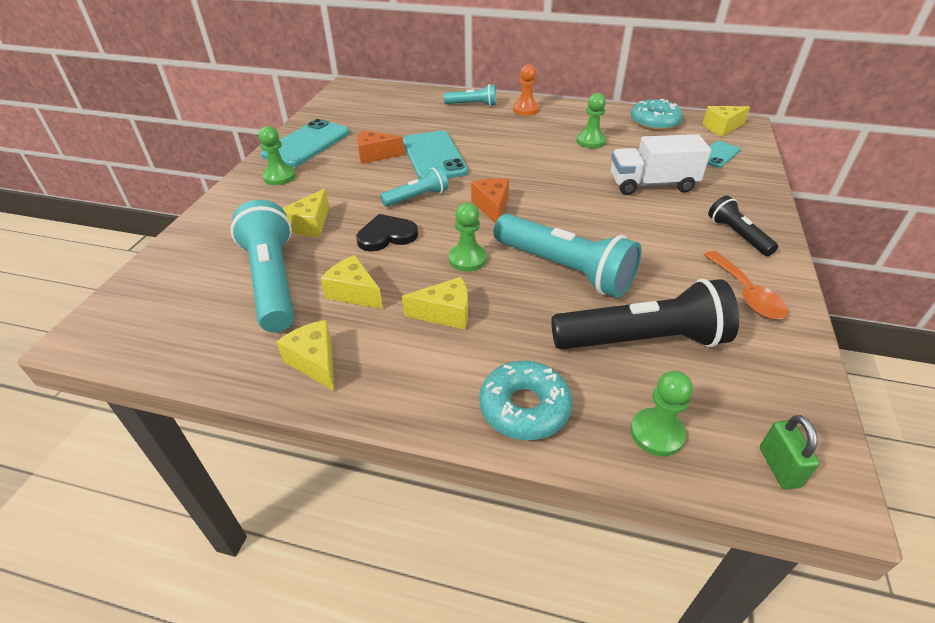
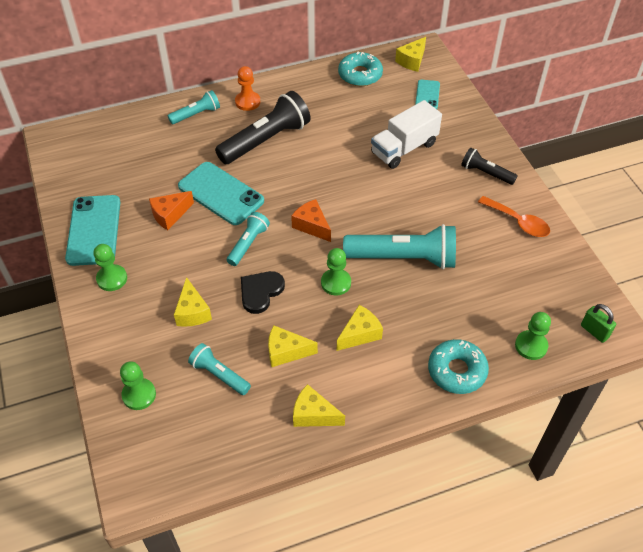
camera: 35 degrees left, 10 degrees up
(273, 281) = (219, 375): turquoise flashlight -> turquoise flashlight, size x0.54
(590, 141) = (328, 119): green pawn -> green pawn (139, 395)
(642, 340) = (485, 289): black flashlight -> black flashlight (266, 140)

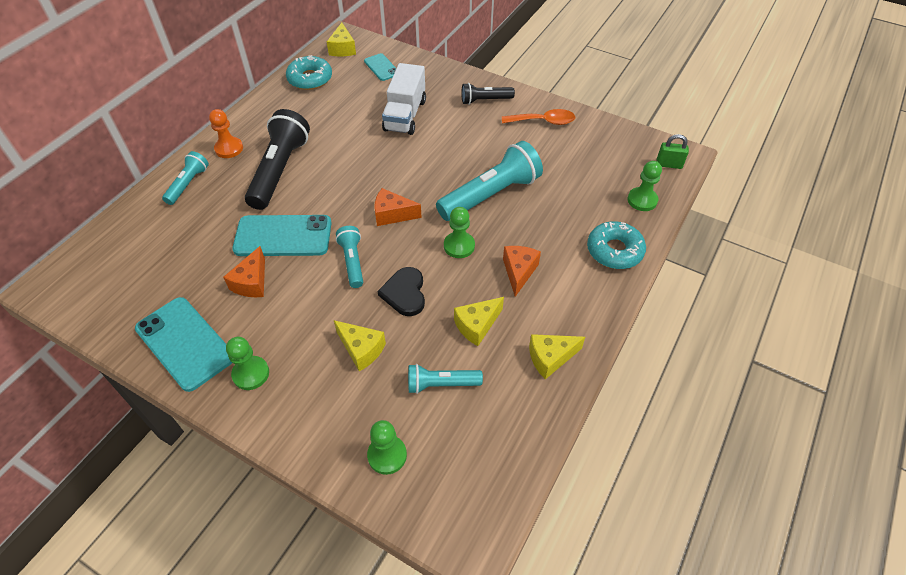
camera: 40 degrees left, 0 degrees up
(360, 334) = (519, 272): yellow cheese -> orange cheese

